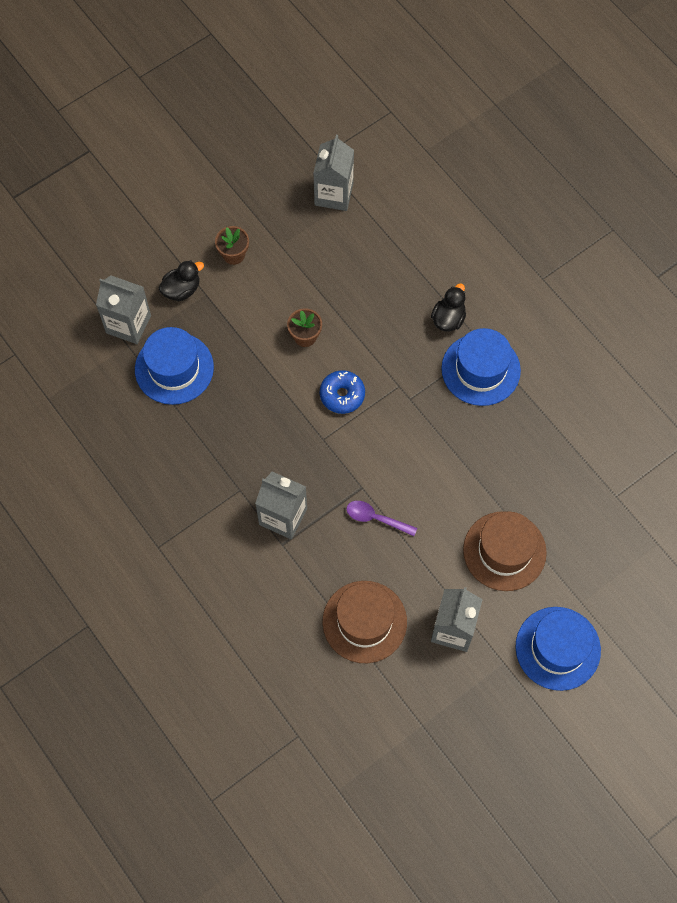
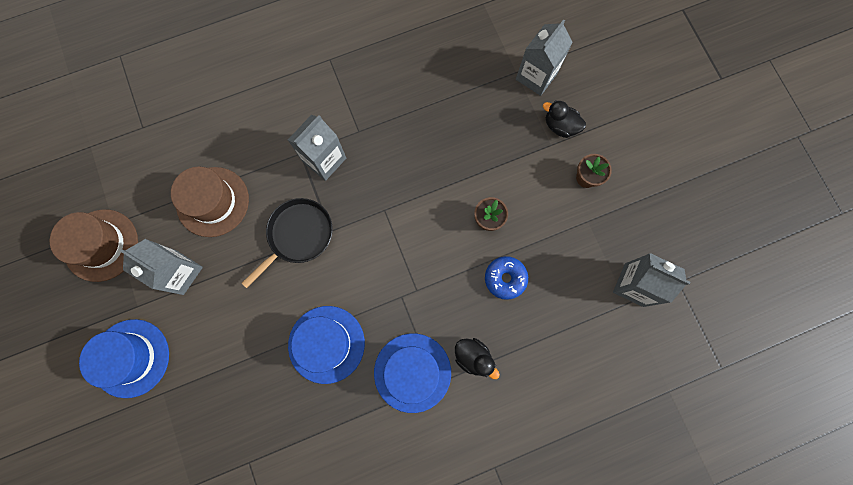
camera: 105 degrees right, 10 degrees up
(174, 368) = (485, 104): blue hat -> blue hat (326, 344)
(182, 289) = (560, 126): black duck -> black duck turned 135 degrees clockwise
(342, 395) = (421, 237): blue donut -> blue donut (505, 278)
(376, 518) = (298, 235): purple spoon -> black pan
(504, 551) = (232, 338): brown hat -> brown hat (101, 245)

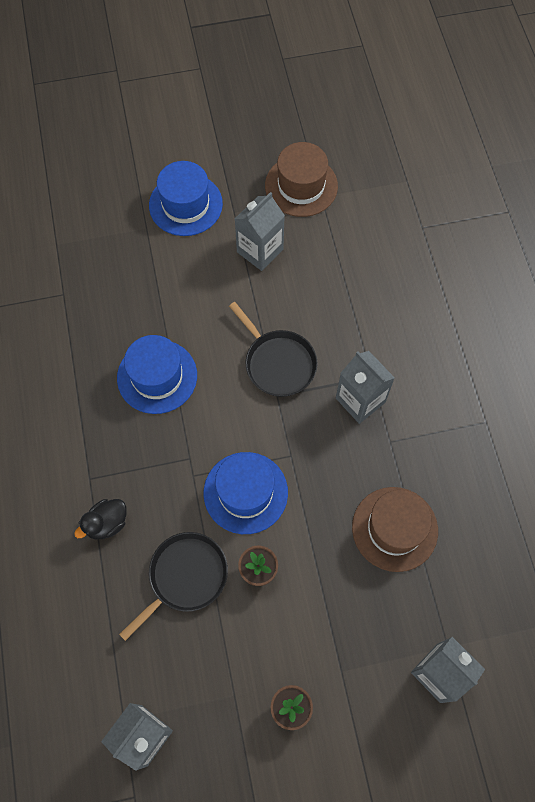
camera: 100 degrees right, 10 degrees down
(212, 202) = (329, 285): brown hat -> brown hat (394, 529)
(412, 372) = (107, 457): blue hat -> blue hat (245, 492)
(505, 278) = (185, 576): blue donut -> black pan
(560, 126) = (365, 689): black duck -> none

